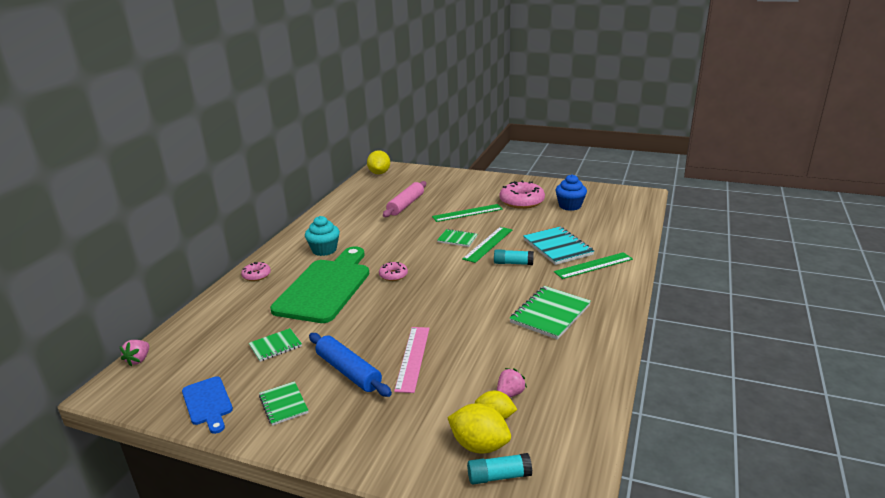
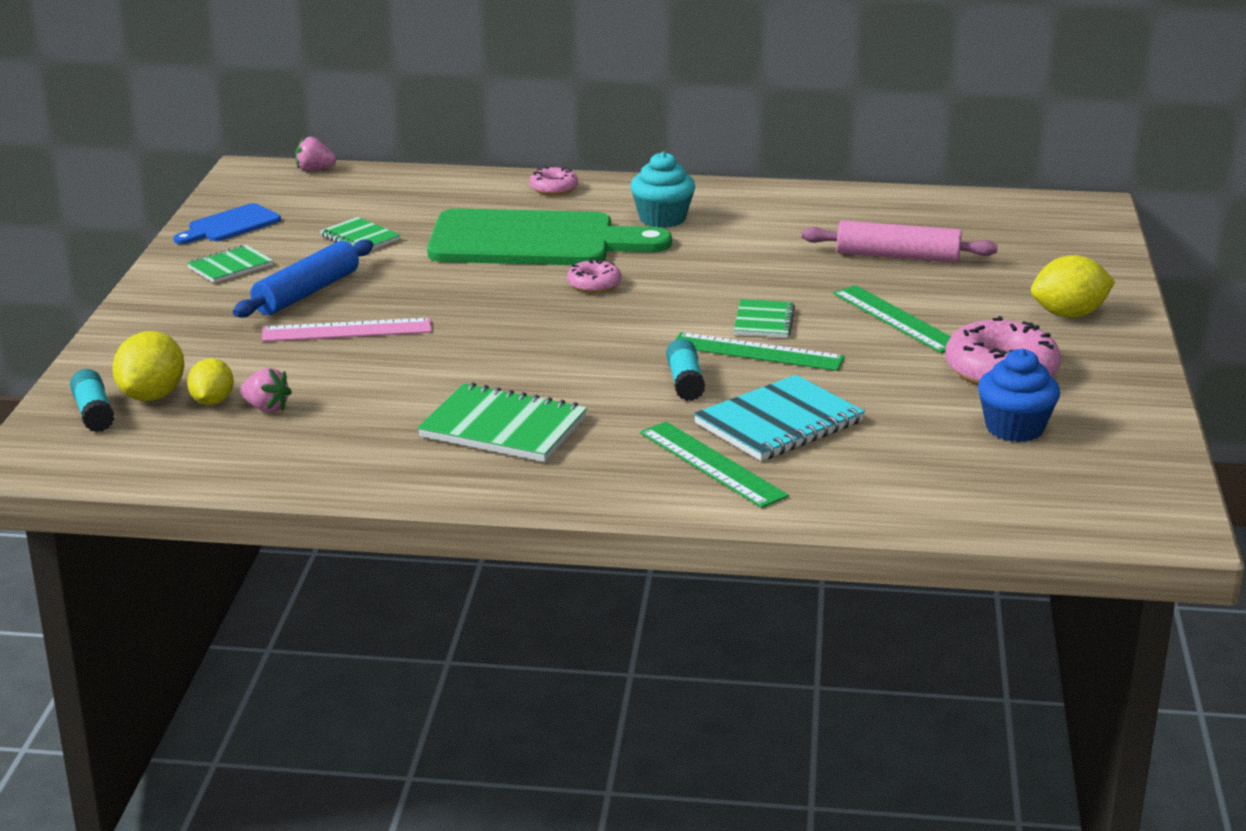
camera: 75 degrees right, 0 degrees up
(379, 173) = (1050, 210): yellow lemon -> yellow lemon (1069, 315)

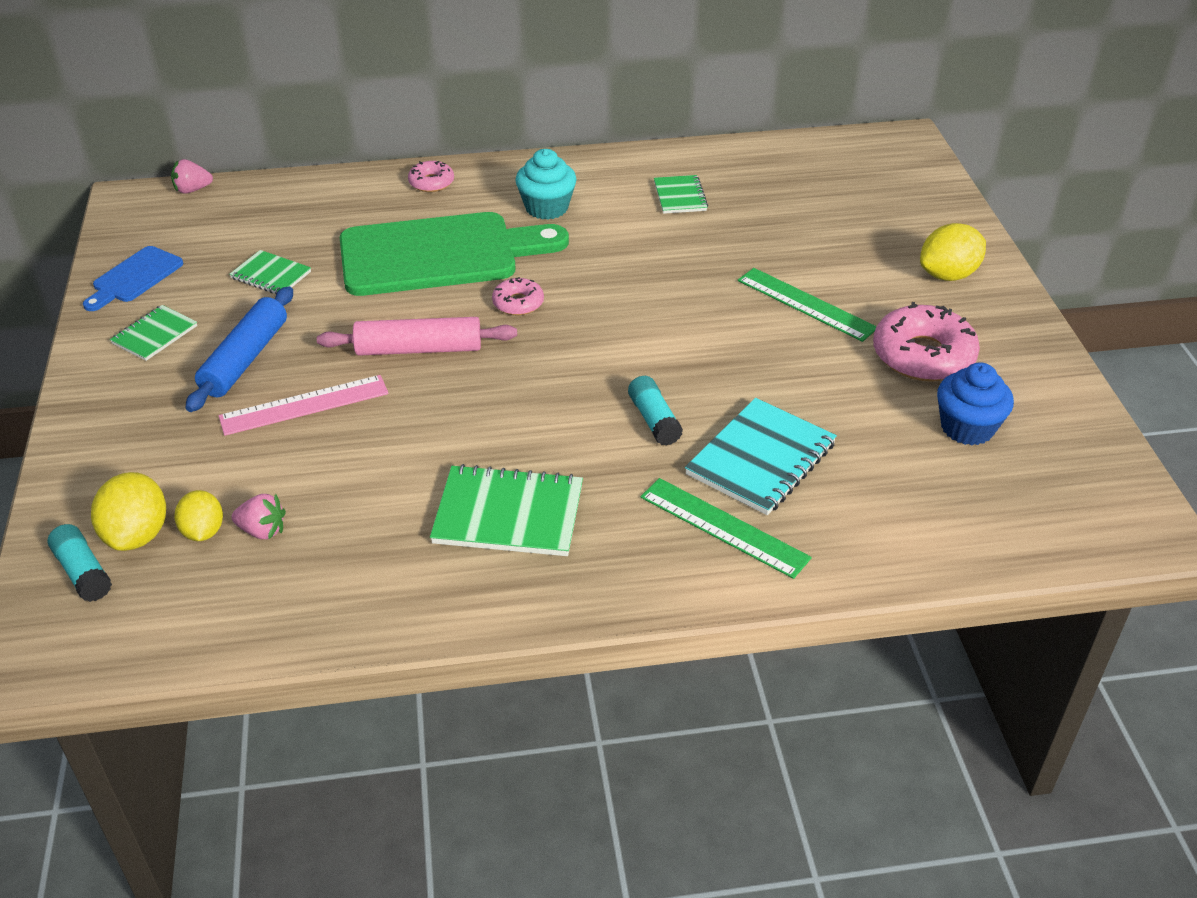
camera: 15 degrees left, 15 degrees up
(757, 352) = (702, 368): green ruler -> none
(764, 321) = (692, 327): green notebook -> green notebook (680, 196)
(897, 256) = (773, 225): pink rolling pin -> pink rolling pin (419, 349)

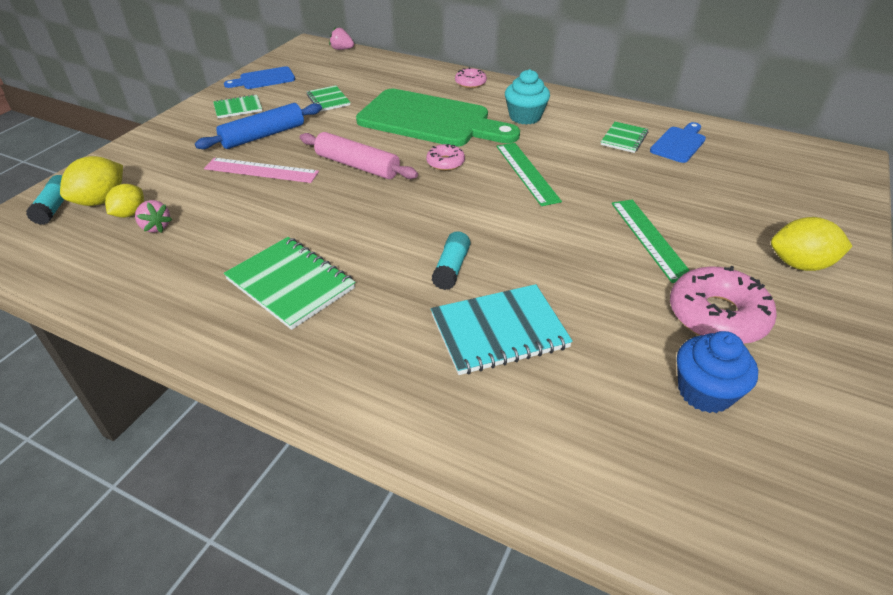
camera: 35 degrees right, 0 degrees up
(723, 527) = (417, 367): green ruler -> green ruler (526, 173)
(739, 181) = (679, 143): none -> blue cutting board

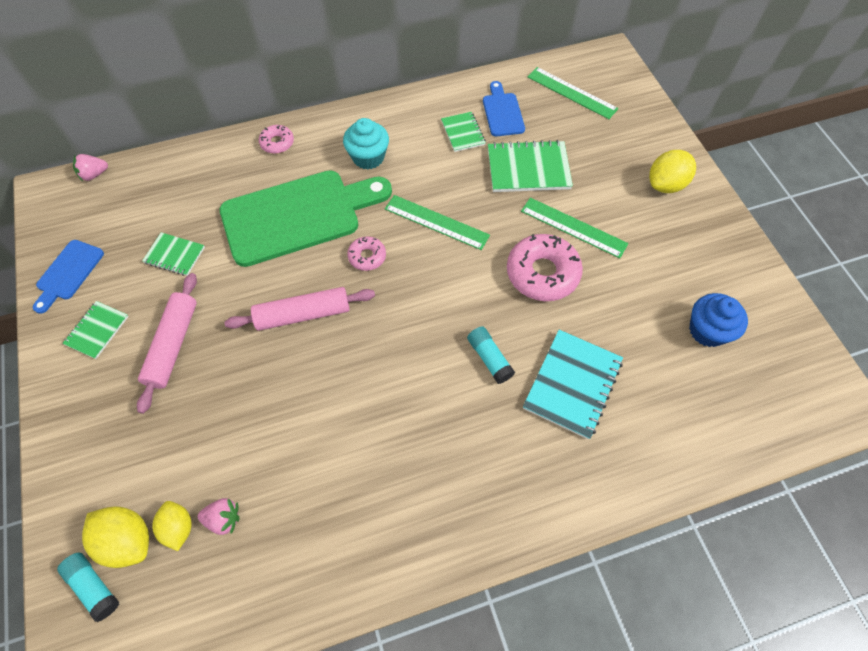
camera: 45 degrees left, 20 degrees up
(101, 200) = (128, 540): yellow lemon -> yellow lemon turned 45 degrees counterclockwise
(261, 170) = (228, 385): pink ruler -> none
(263, 136) = (173, 345): blue rolling pin -> pink rolling pin
(290, 284) = (404, 469): green notebook -> green notebook (528, 168)
(717, 315) = (664, 265): pink donut -> pink donut (542, 273)
(770, 162) = (572, 93): none -> green ruler

